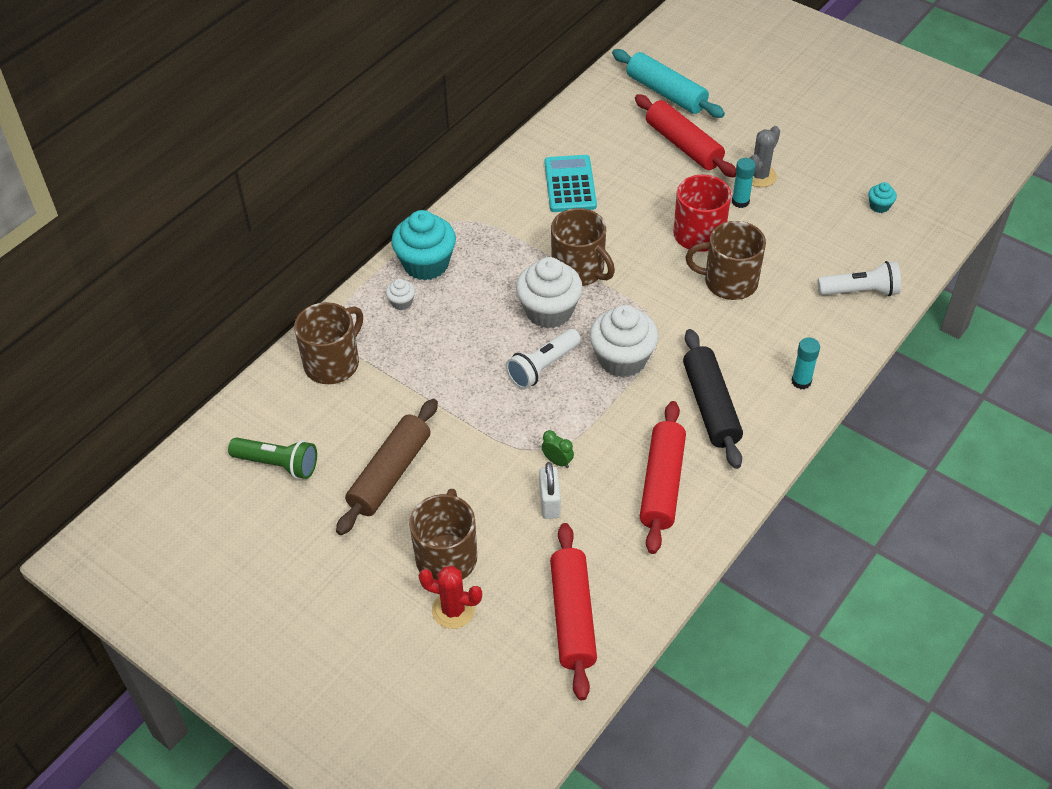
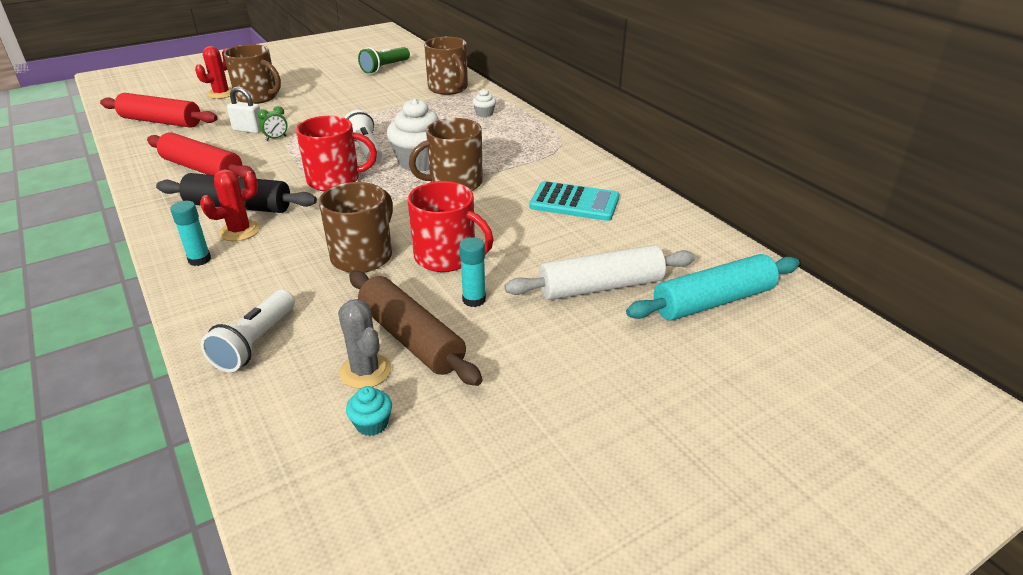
camera: 110 degrees right, 15 degrees down
(390, 474) = (338, 92): brown rolling pin -> brown rolling pin (411, 338)
(426, 264) = (518, 127): turquoise cupcake -> none
(622, 359) = (335, 180): white cupcake -> red mug
(683, 145) = (601, 287): red rolling pin -> white rolling pin
(747, 380) = (239, 231): none -> red cactus
(759, 176) = (508, 329): grey cactus -> grey cactus (365, 371)

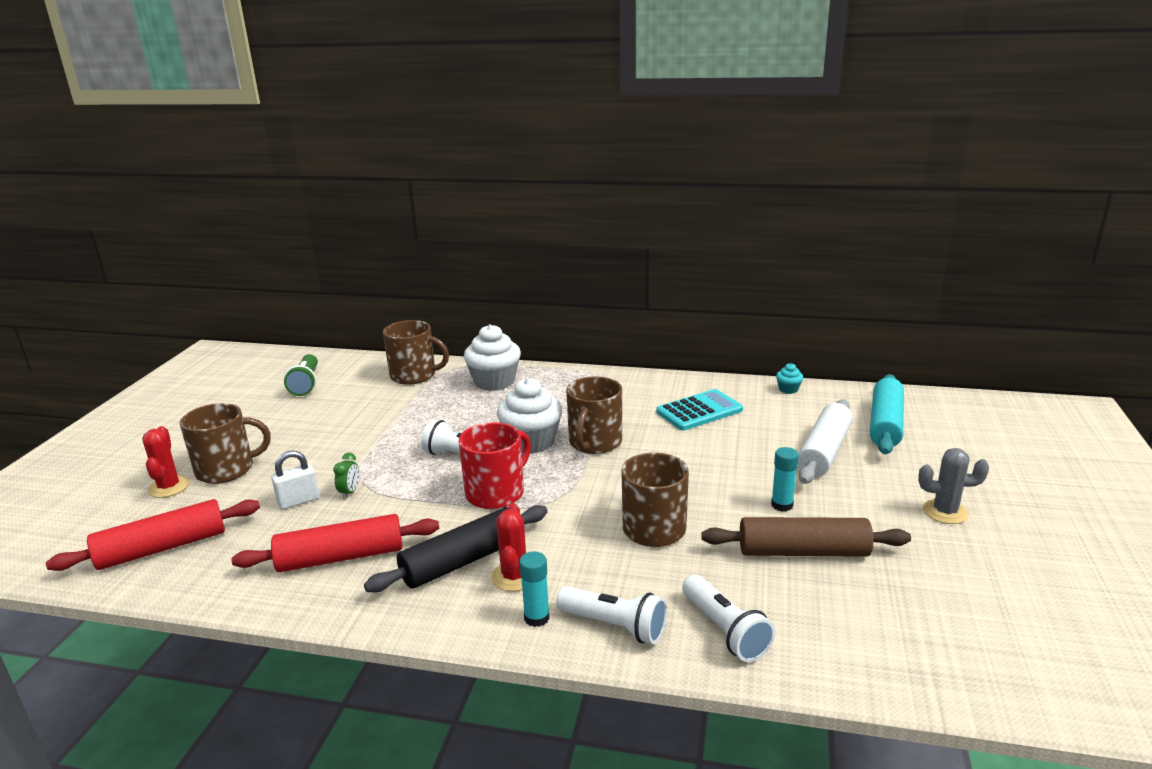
camera: 45 degrees left, 10 degrees down
(217, 293) = (615, 626): none -> white flashlight
(365, 371) = (825, 589): grey cactus -> grey cactus (945, 512)
(372, 424) = (896, 610): turquoise cupcake -> turquoise cupcake (788, 389)
(446, 257) = (706, 492): red mug -> none
(484, 114) = (494, 382): white cupcake -> white cupcake, size x2.22

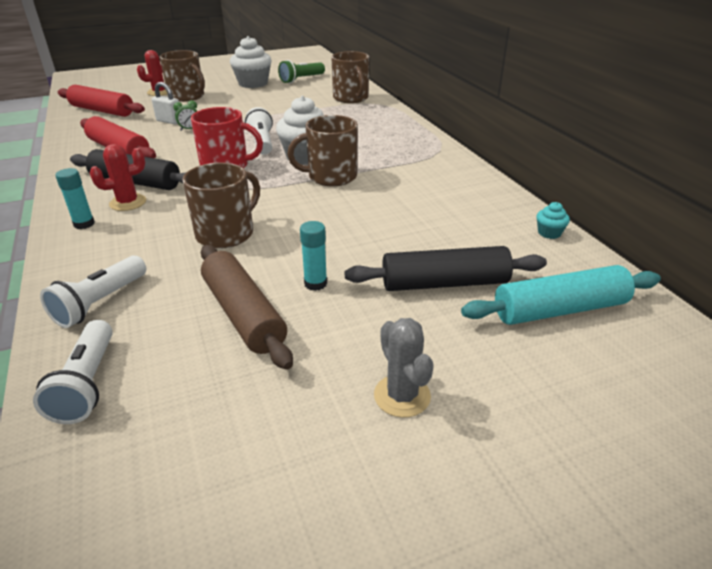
camera: 55 degrees right, 10 degrees up
(494, 382) = (376, 120): white cupcake -> white cupcake (253, 83)
(615, 626) = (86, 254): white flashlight -> white flashlight (87, 384)
(699, 411) = (439, 202): turquoise calculator -> none
(824, 451) = (444, 283): white rolling pin -> black rolling pin

